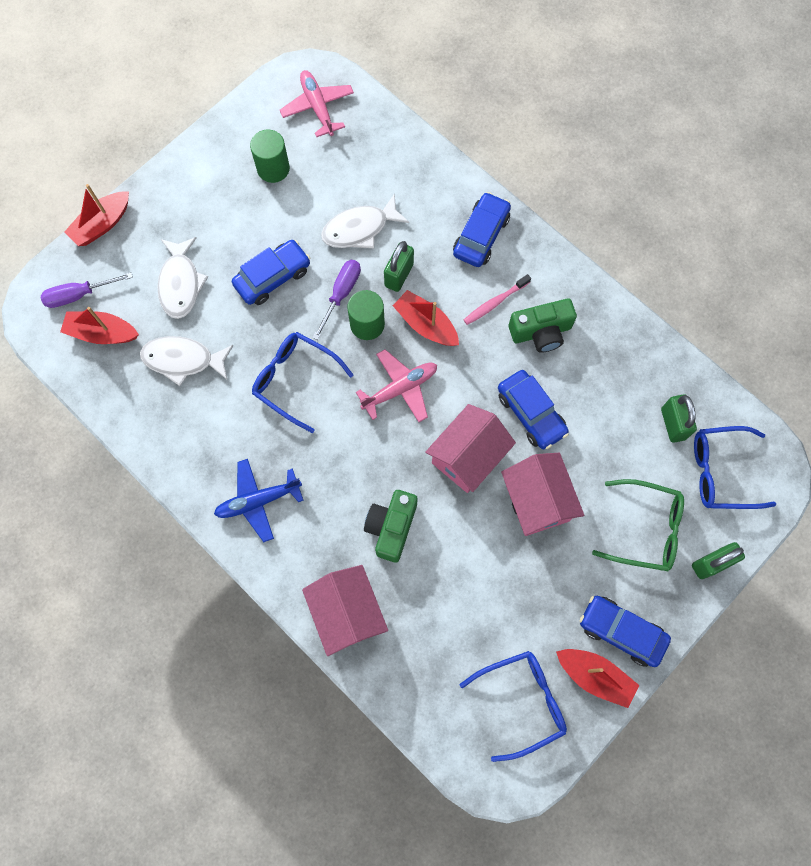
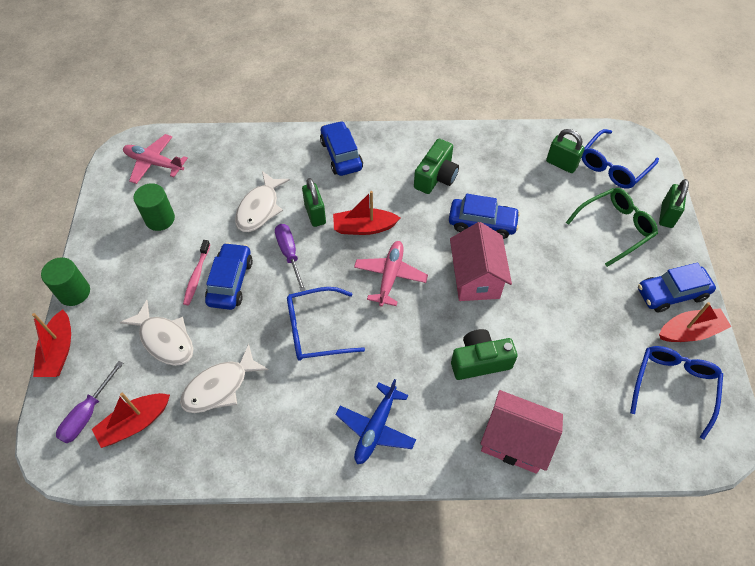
camera: 45 degrees left, 15 degrees down
(367, 324) = (326, 257): green cylinder -> green cylinder (74, 292)
(391, 527) = (480, 361): green camera -> green camera turned 105 degrees clockwise
(495, 303) = (391, 183): pink toothbrush -> pink toothbrush (197, 276)
(537, 501) = (543, 266): pink house -> none

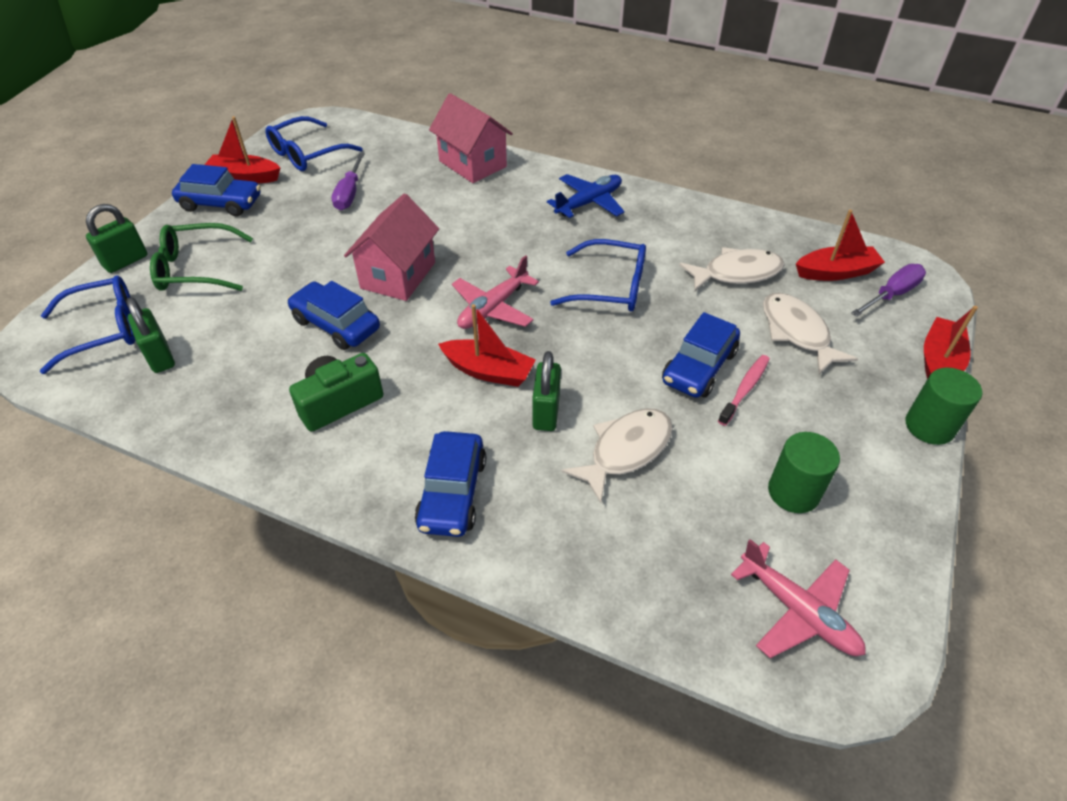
camera: 155 degrees left, 10 degrees down
(289, 254) = (607, 373): purple screwdriver -> purple screwdriver (349, 193)
(480, 361) = (456, 215): green camera -> none

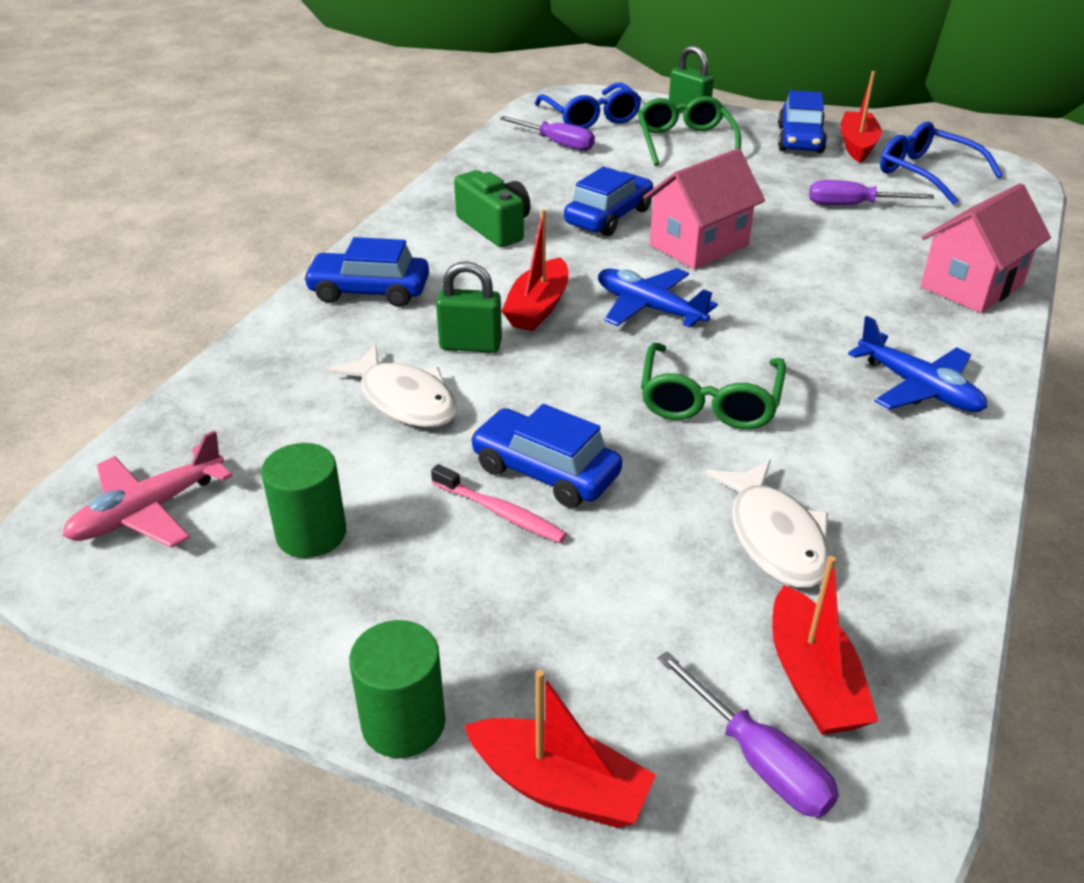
camera: 90 degrees right, 10 degrees down
(160, 357) = (557, 143): green padlock -> purple screwdriver
(398, 275) = (699, 245): pink house -> pink house turned 60 degrees counterclockwise
(493, 308) = (649, 308): pink plane -> blue plane
(609, 287) = (709, 400): blue glasses -> green glasses
(797, 332) = (628, 590): white fish -> none

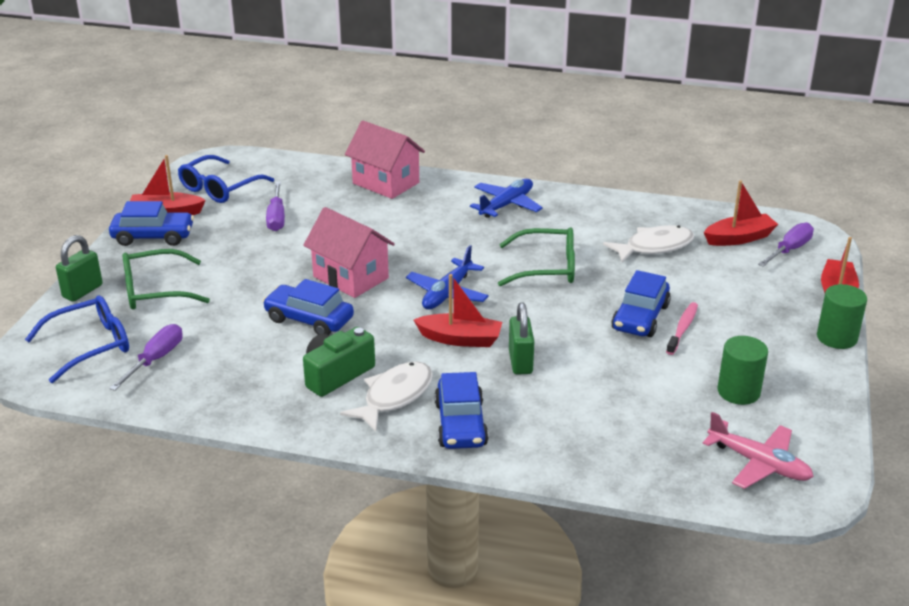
camera: 100 degrees left, 5 degrees down
(404, 400) = (596, 380): white fish -> white fish (394, 396)

